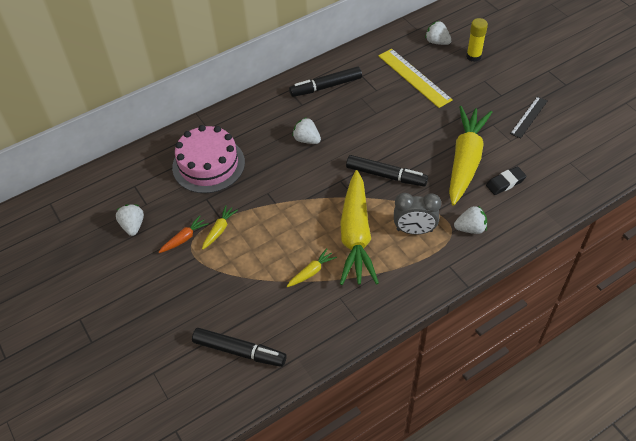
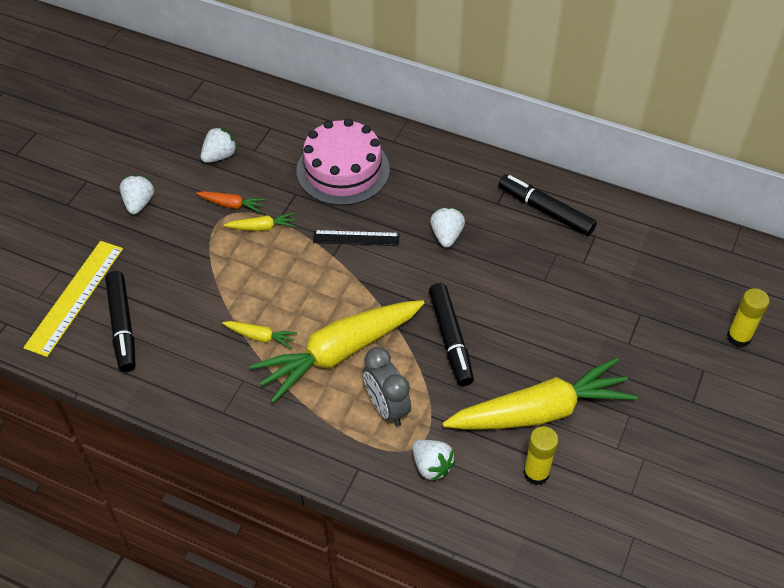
camera: 55 degrees right, 0 degrees up
(414, 77) = (639, 290): yellow ruler -> yellow ruler (75, 297)
(437, 42) = (728, 284): white strawberry -> white strawberry (139, 203)
(505, 183) = (536, 473): black eraser -> yellow glue stick
(529, 117) = (678, 451): black ruler -> black ruler (356, 238)

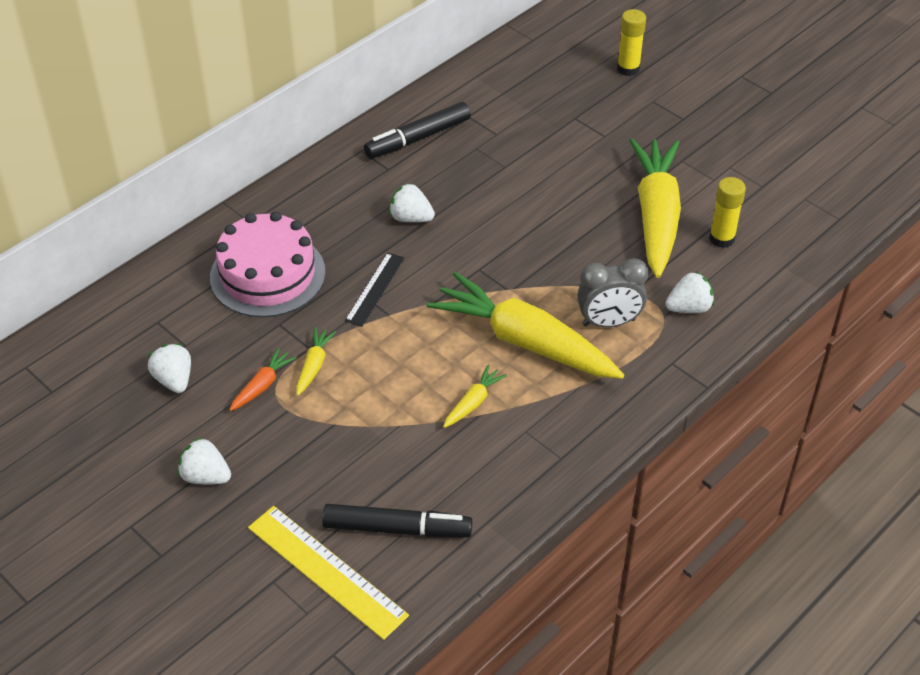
camera: 70 degrees left, 5 degrees down
(339, 353) = (525, 342): yellow carrot -> yellow carrot turned 135 degrees clockwise
(450, 339) = (545, 252): black marker -> none

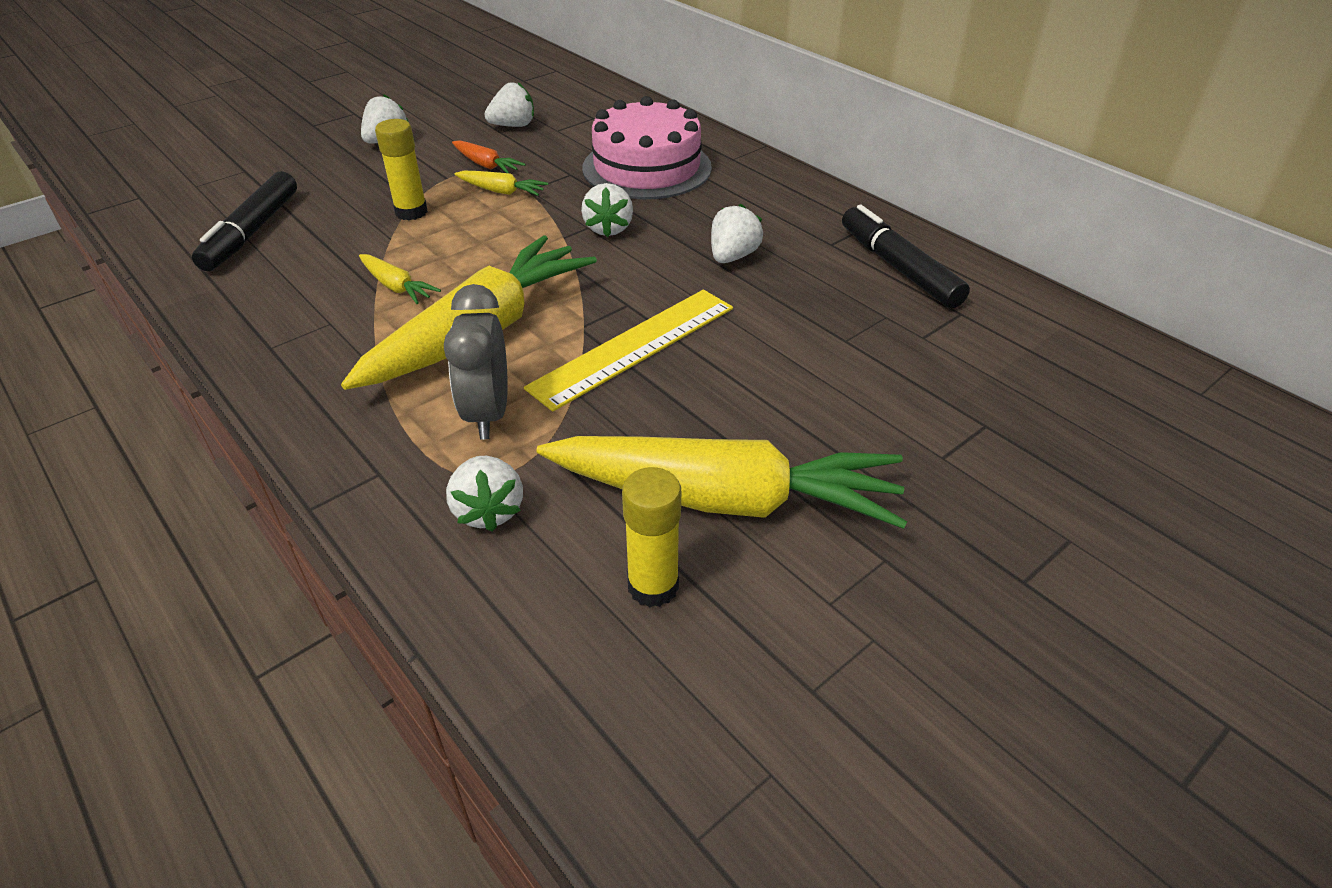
camera: 95 degrees right, 5 degrees down
(326, 571) = (233, 195): yellow ruler -> yellow ruler (634, 347)
(375, 289) = (608, 228): black ruler -> white strawberry
(628, 69) = (1165, 513): yellow glue stick -> yellow glue stick (411, 212)

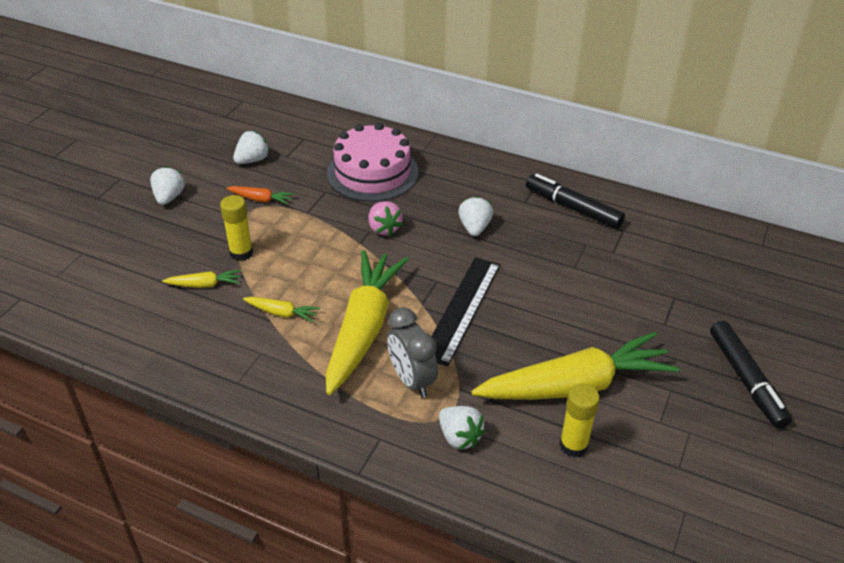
camera: 25 degrees left, 0 degrees up
(252, 232) = (140, 302): black marker -> black marker (746, 379)
(501, 191) = (290, 218): yellow carrot -> yellow carrot (204, 285)
(608, 228) = (384, 229): white strawberry -> pink strawberry
(634, 347) = (462, 309): yellow ruler -> black ruler

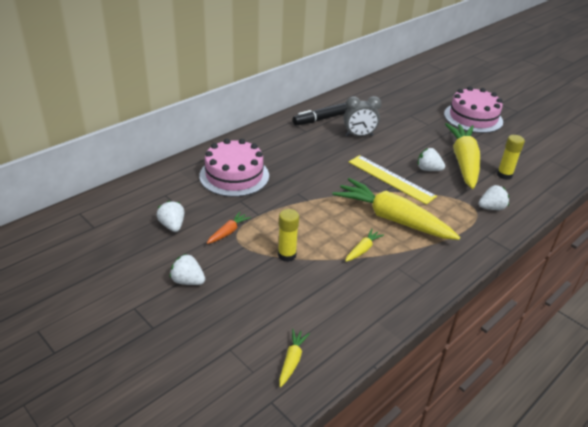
camera: 70 degrees left, 5 degrees down
(204, 285) = (313, 281): yellow carrot -> yellow carrot (292, 361)
(384, 229) = (299, 187): pink strawberry -> none
(412, 380) = (443, 212): grey clock -> grey clock (359, 136)
(462, 309) = (391, 179): black ruler -> yellow ruler
(474, 228) = (319, 154): white strawberry -> white strawberry (428, 169)
(746, 379) = (473, 118): black marker -> pink cake

